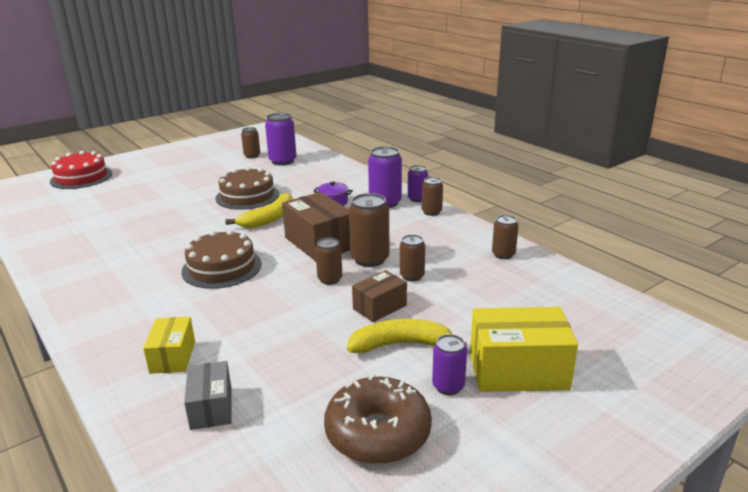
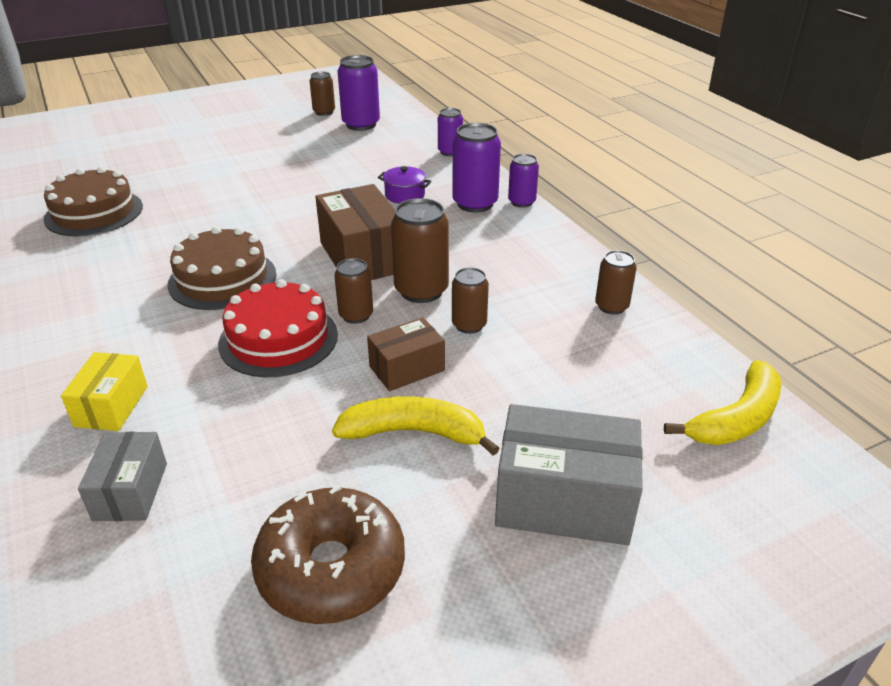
camera: 10 degrees right, 10 degrees up
(81, 177) = (100, 124): red cake -> red cake (278, 339)
(247, 196) = (295, 173): brown cake -> brown cake (94, 212)
(269, 218) = (310, 211): yellow banana -> yellow banana (736, 418)
(431, 212) = (534, 225): brown can -> none
(448, 386) = (455, 510): purple can -> purple can (450, 152)
(518, 370) = (564, 500): yellow box -> grey box

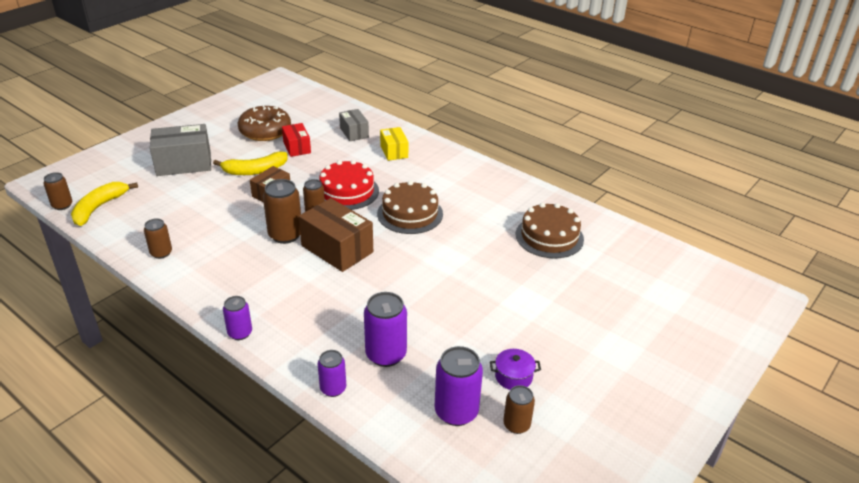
camera: 155 degrees right, 0 degrees up
(291, 478) = (297, 147): none -> red box
(405, 195) = (343, 314): purple pot -> purple pot (513, 377)
(469, 325) = (247, 221): brown can -> brown can (62, 205)
(475, 203) = (279, 320): purple can -> purple can (386, 354)

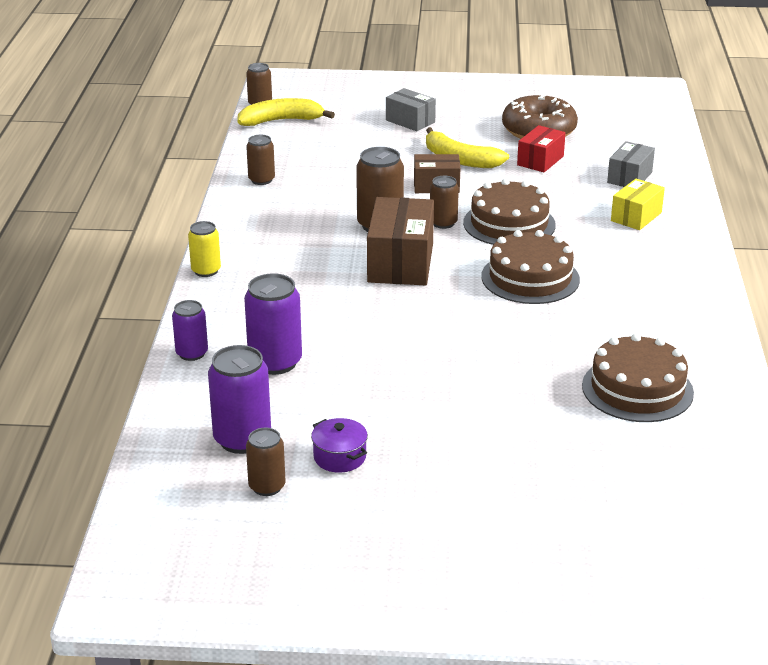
camera: 55 degrees right, 5 degrees down
(184, 163) = (410, 121): grey box -> grey box, size x0.59
(240, 333) = (206, 271): purple can -> yellow can
(347, 191) = (509, 224): red cake -> brown cake

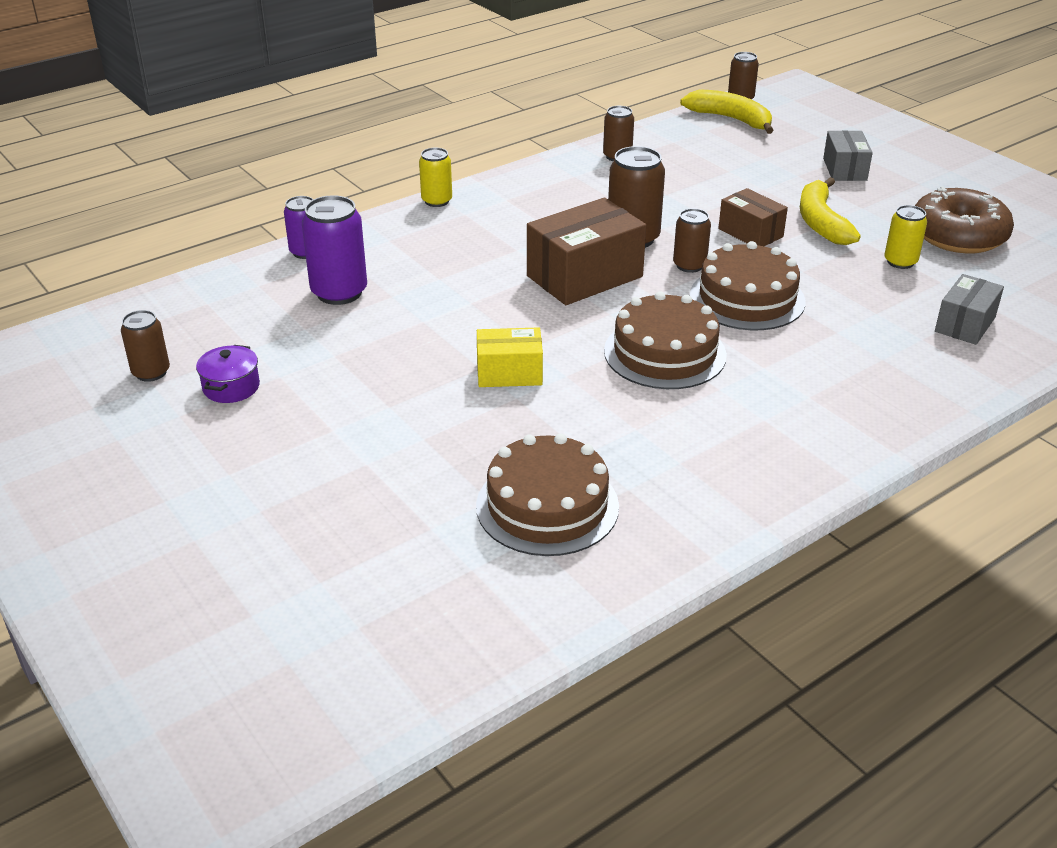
camera: 50 degrees right, 5 degrees up
(242, 439) = (207, 330): purple can -> none
(540, 160) = (900, 262): red box -> yellow can
(629, 177) = (965, 324): grey box -> grey box turned 45 degrees counterclockwise
(636, 217) = (890, 362): yellow box -> yellow box (509, 373)

